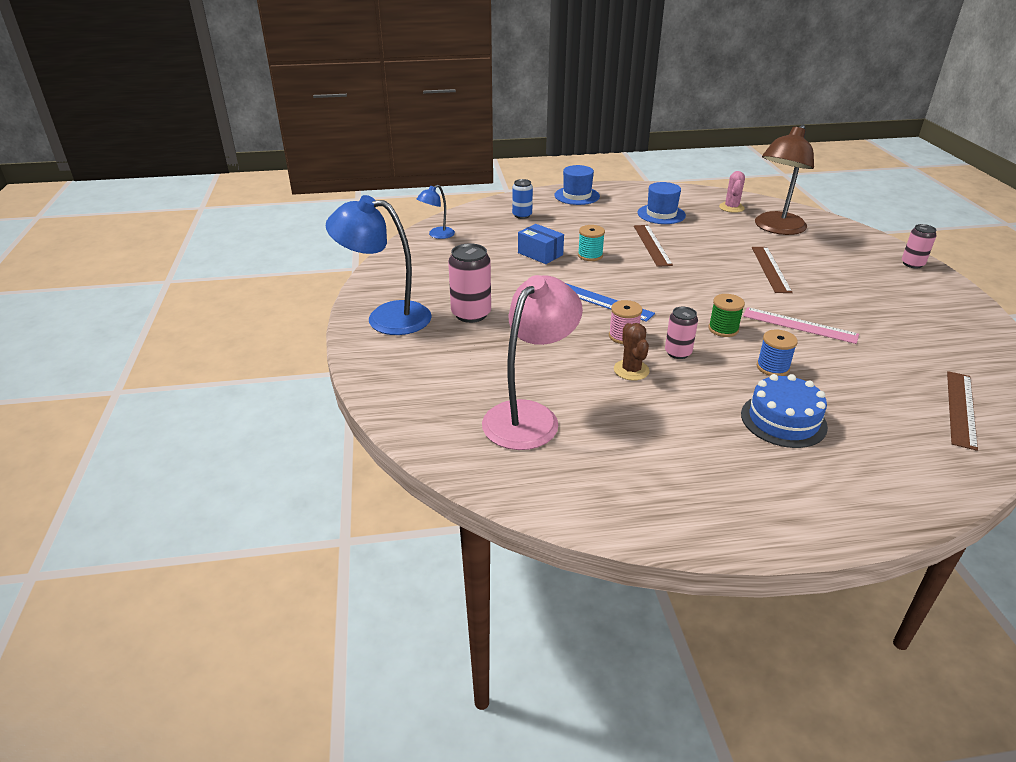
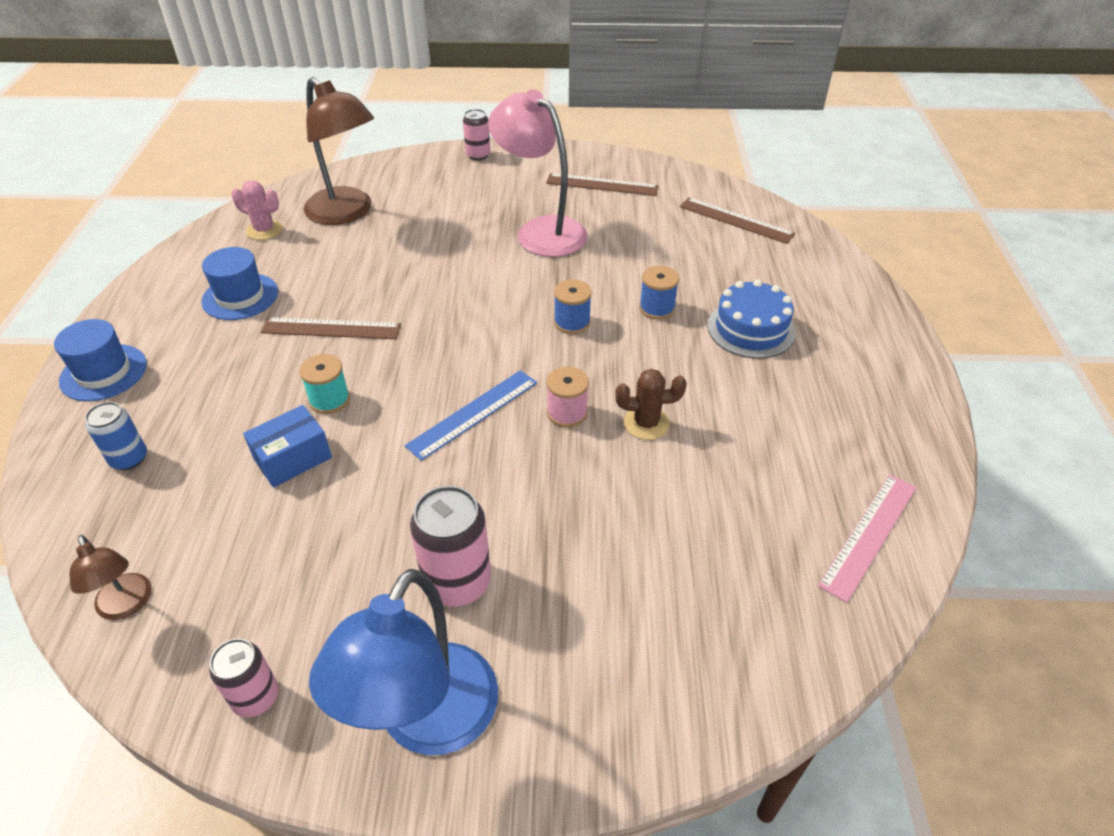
camera: 80 degrees left, 10 degrees up
(437, 235) = (127, 605): blue lamp -> brown lamp
(529, 416) = (738, 546): pink lamp -> pink lamp (541, 231)
(678, 353) = (615, 373): pink can -> pink can (256, 697)
(723, 329) = (572, 322): green spool -> blue spool
(770, 269) = (447, 248): brown ruler -> brown ruler (602, 185)
(799, 325) = (578, 265): pink ruler -> pink ruler (869, 535)

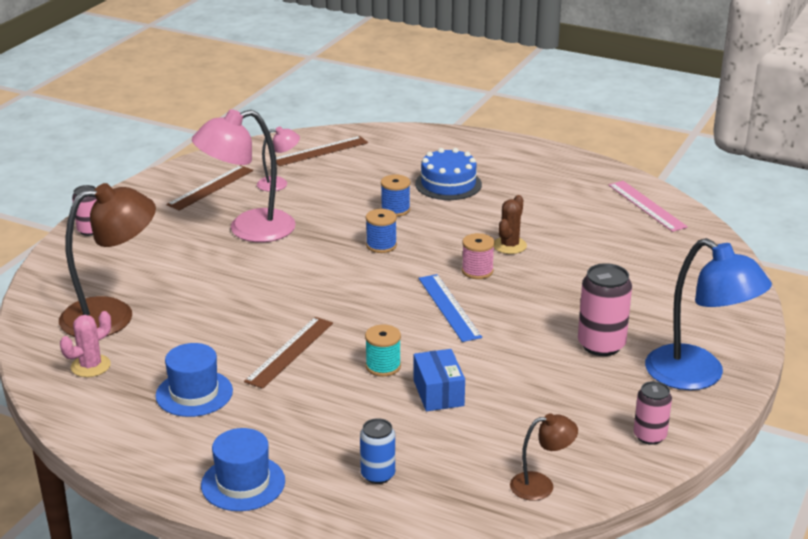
camera: 65 degrees left, 15 degrees down
(644, 218) = (279, 183): none -> pink lamp

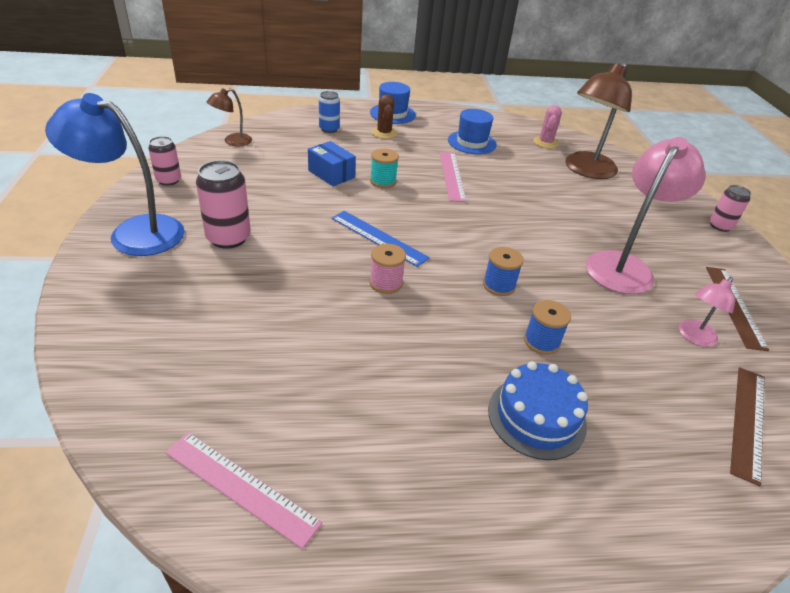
camera: 145 degrees right, 10 degrees up
(290, 352) = (451, 176): brown ruler -> pink ruler
(509, 245) = (380, 328): brown cactus -> brown cactus (384, 133)

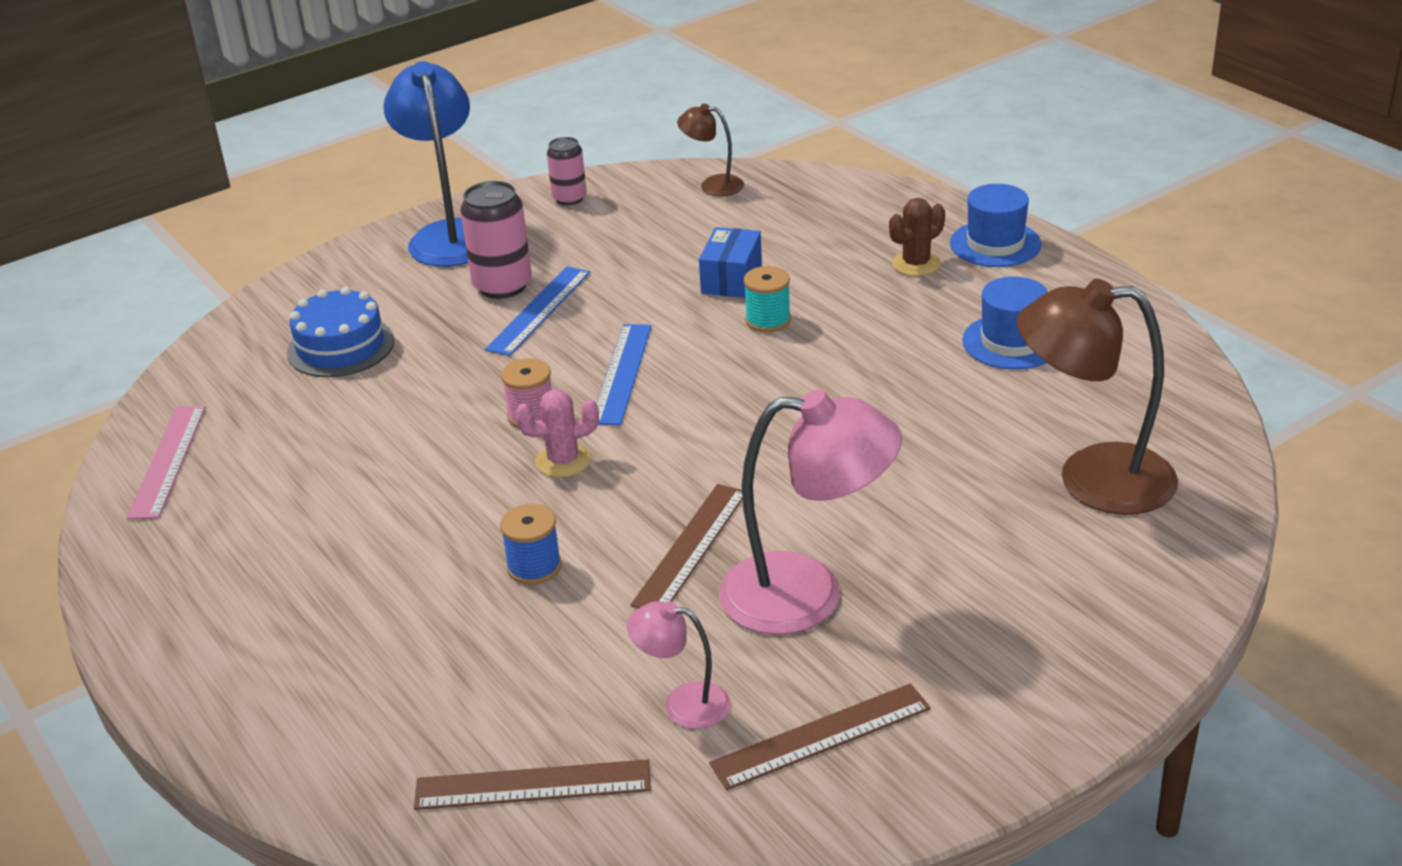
camera: 65 degrees right, 5 degrees down
(275, 237) = (539, 310): none -> blue ruler
(329, 129) = (856, 223): blue can -> none
(451, 176) = (867, 364): pink ruler -> none
(499, 285) = (621, 498): blue spool -> none
(536, 417) = (392, 602): blue cake -> blue cake (340, 347)
(545, 143) = (1138, 408): pink cactus -> pink cactus (563, 461)
(561, 282) = (690, 547): none -> brown ruler
(720, 226) = (1097, 680): pink can -> none

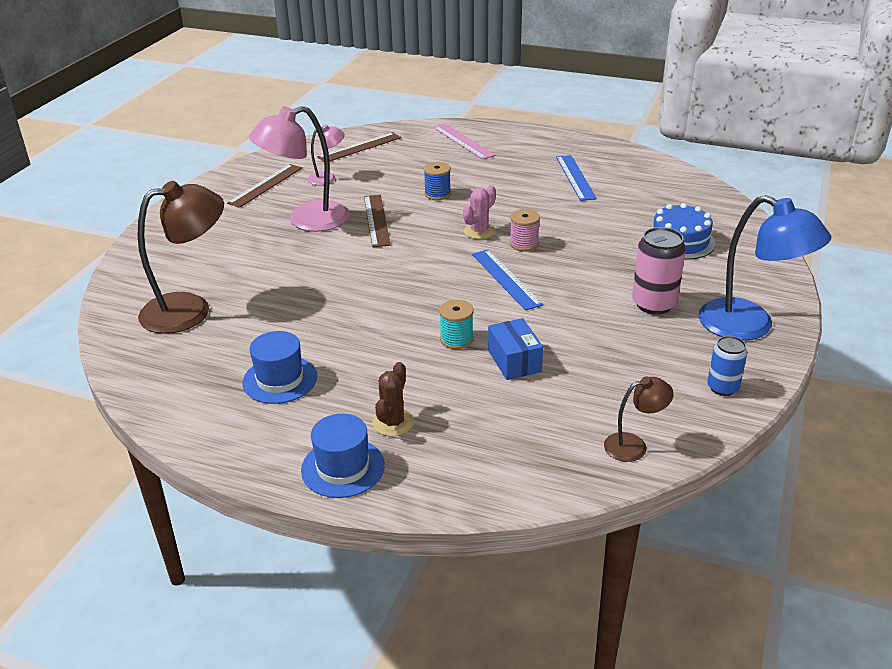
camera: 145 degrees right, 0 degrees up
(167, 461) = (660, 176): pink ruler -> pink ruler (463, 141)
(539, 310) = (607, 297): blue ruler -> blue ruler (575, 177)
(569, 198) = (722, 387): pink can -> blue can

